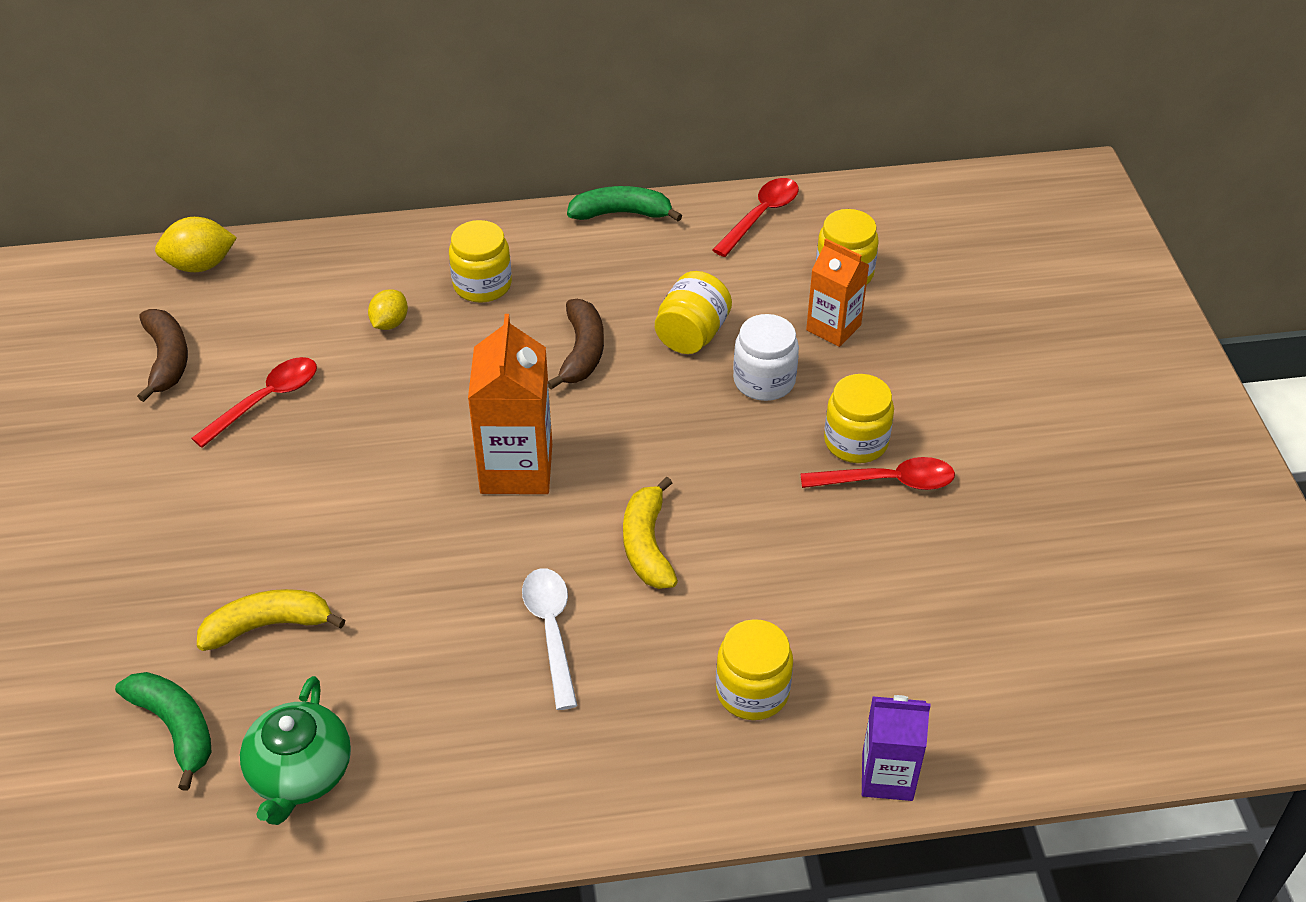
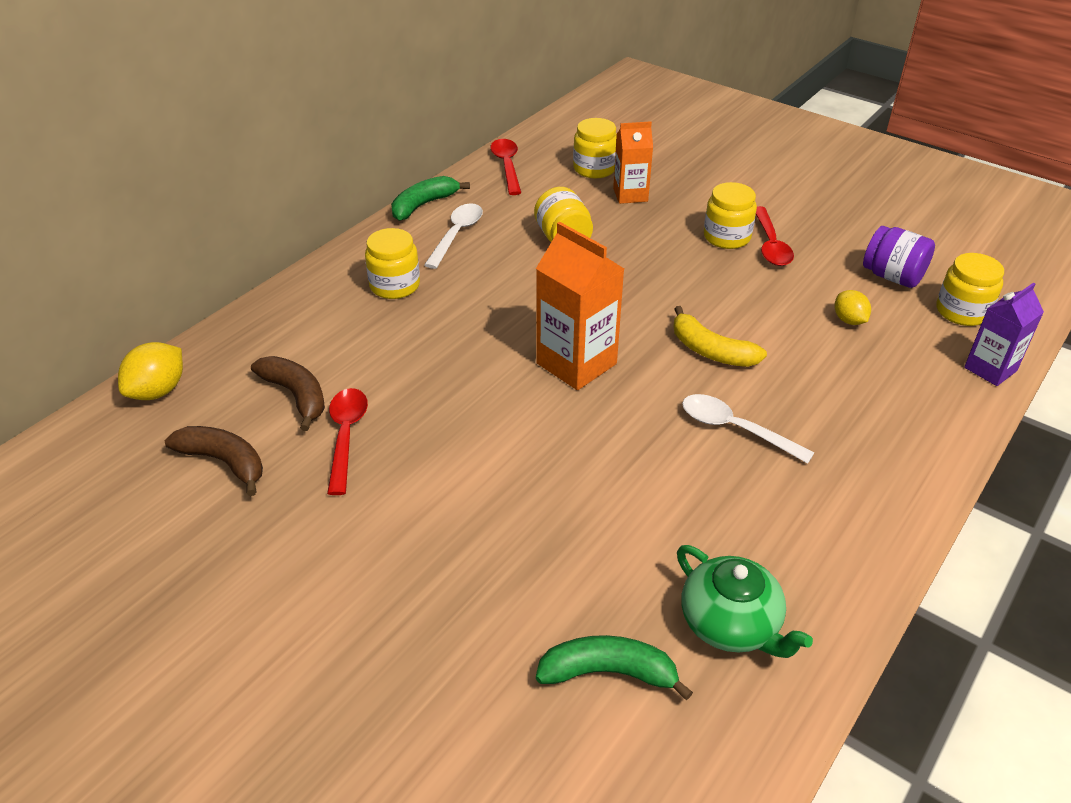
camera: 45 degrees left, 5 degrees down
(268, 626) = (567, 560): yellow banana -> none
(390, 323) = (365, 340): yellow lemon -> yellow lemon (849, 320)
(582, 352) = (515, 283): brown banana -> brown banana (296, 395)
(605, 265) = (456, 235): none -> white spoon
(752, 691) = (875, 379): yellow jar -> yellow jar (962, 311)
(764, 381) = (637, 238): white jar -> none
(888, 481) = (770, 245): red spoon -> red spoon turned 135 degrees clockwise
(959, 609) = (892, 277): none -> purple jar

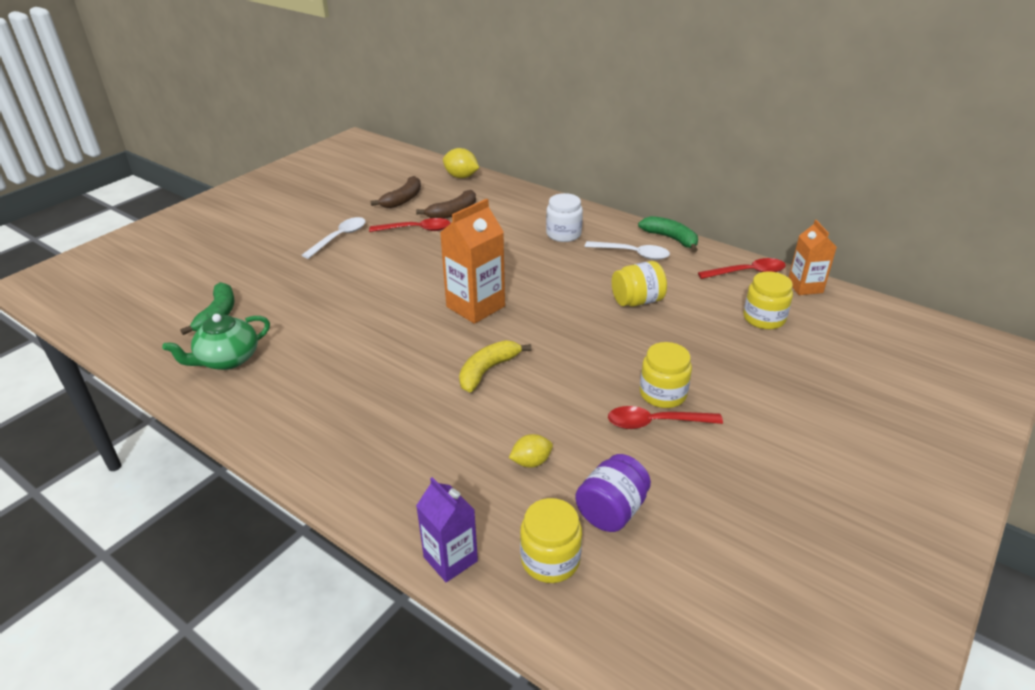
camera: 90 degrees right, 5 degrees down
(395, 285) = (563, 234): yellow jar -> white jar
(630, 195) = (722, 338): orange carton -> orange carton (805, 287)
(735, 429) = (394, 376): white spoon -> white spoon (339, 238)

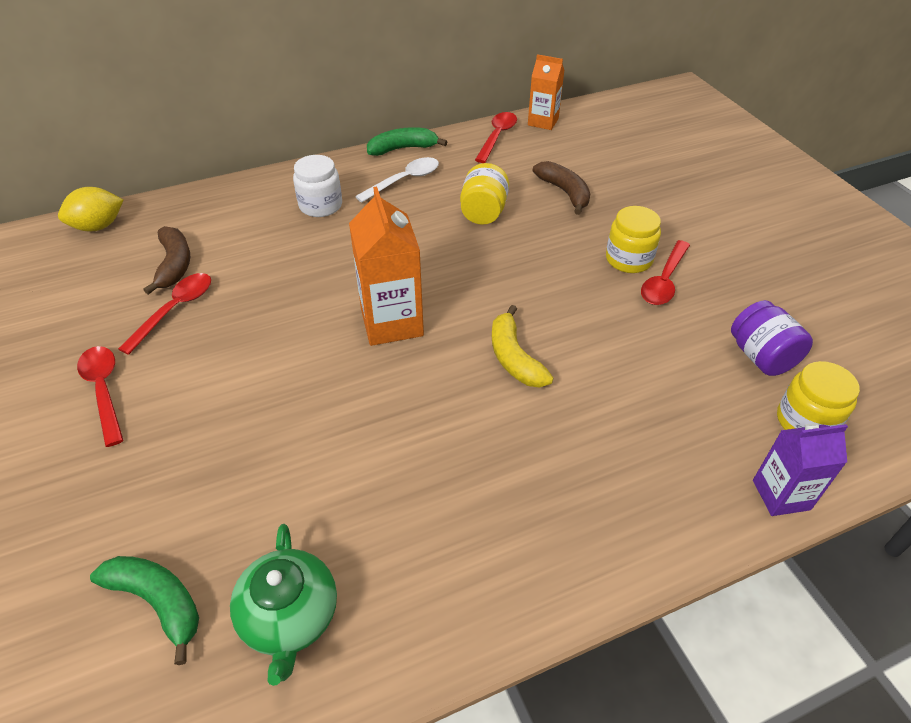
camera: 60 degrees left, 10 degrees up
(339, 238) = (104, 390): white spoon -> red spoon
(403, 199) = (84, 295): brown banana -> brown banana (564, 192)
(531, 462) = (673, 382): yellow lemon -> none
(764, 318) = (567, 160): yellow jar -> none

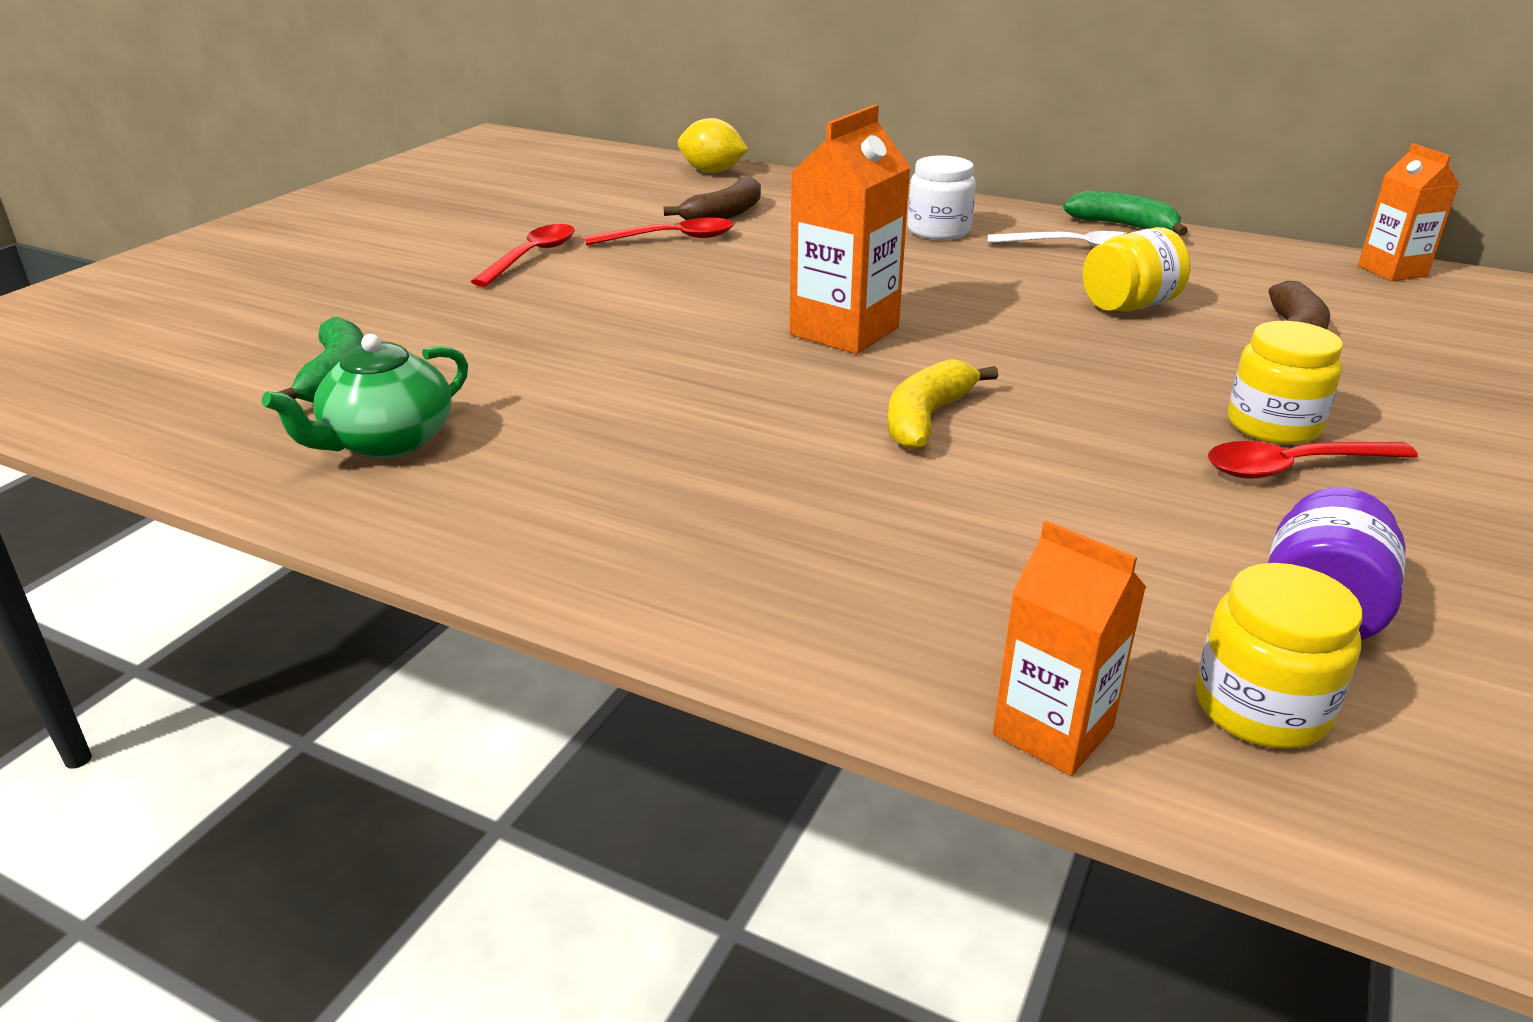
camera: 50 degrees right, 15 degrees down
(497, 137) = (1284, 259): red spoon -> none
(781, 495) = (1052, 731): purple carton -> orange carton

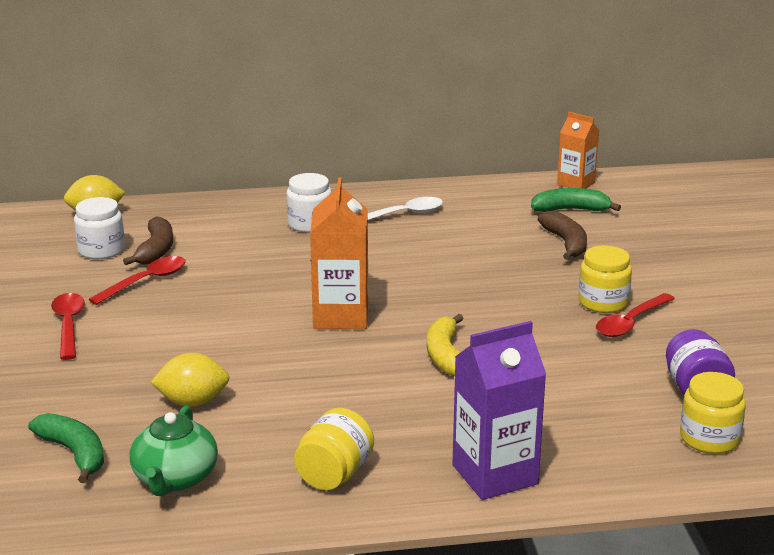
camera: 35 degrees left, 5 degrees down
(535, 367) = (193, 402): none -> yellow lemon
(670, 201) = (101, 250): none -> white jar
(789, 605) = (495, 475): none -> purple carton
(1052, 731) = (649, 480): orange carton -> none
(1124, 226) = (413, 189): green banana -> green banana (570, 210)
(1129, 306) = (471, 249): yellow jar -> yellow jar (334, 474)

